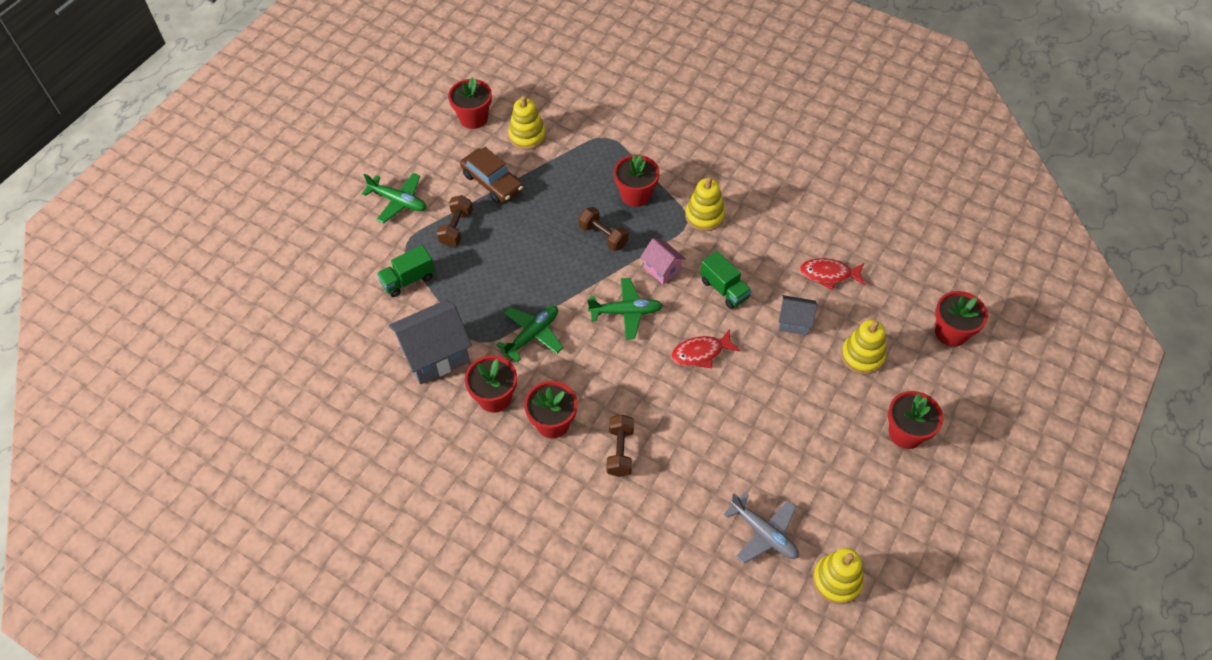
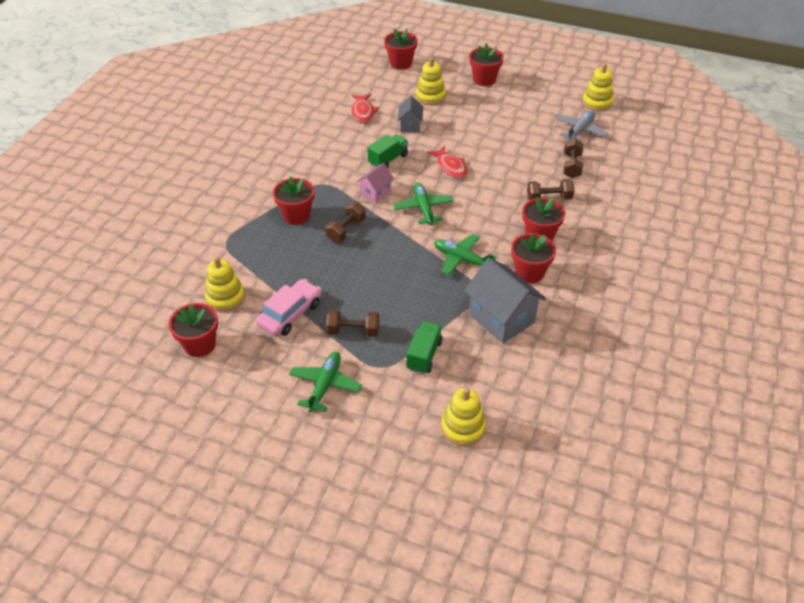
camera: 100 degrees left, 10 degrees down
(408, 280) = (424, 355): green truck -> green truck turned 120 degrees counterclockwise
(492, 182) = (290, 314): brown car -> pink car
(682, 498) = (571, 166): none -> brown dumbbell
(704, 216) = (315, 175): yellow stacking toy -> yellow stacking toy (463, 428)

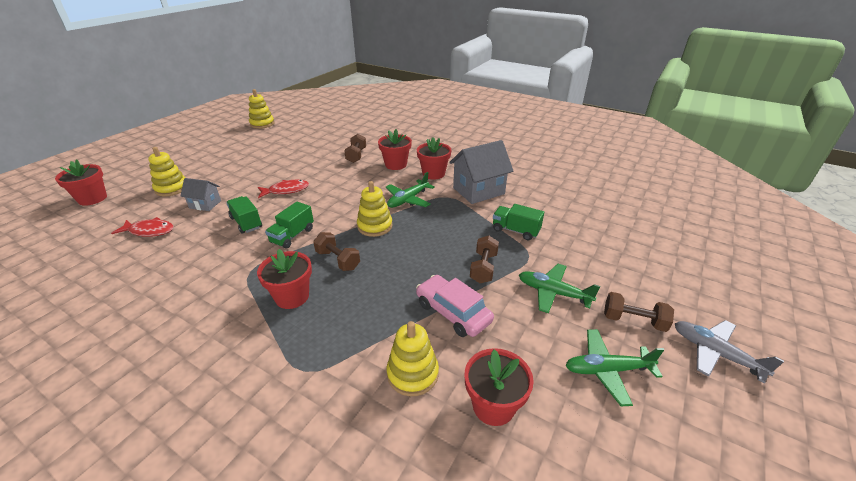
camera: 80 degrees left, 10 degrees down
(375, 193) = (292, 235): pink house -> green truck
(423, 208) = (333, 210): green plane -> green plane (607, 370)
(463, 428) = (589, 221): yellow stacking toy -> yellow stacking toy (375, 226)
(484, 80) = (179, 160): red flower pot -> none
(571, 166) = (326, 142): brown dumbbell -> brown dumbbell (633, 321)
(580, 131) = (289, 134): grey plane -> grey plane (715, 353)

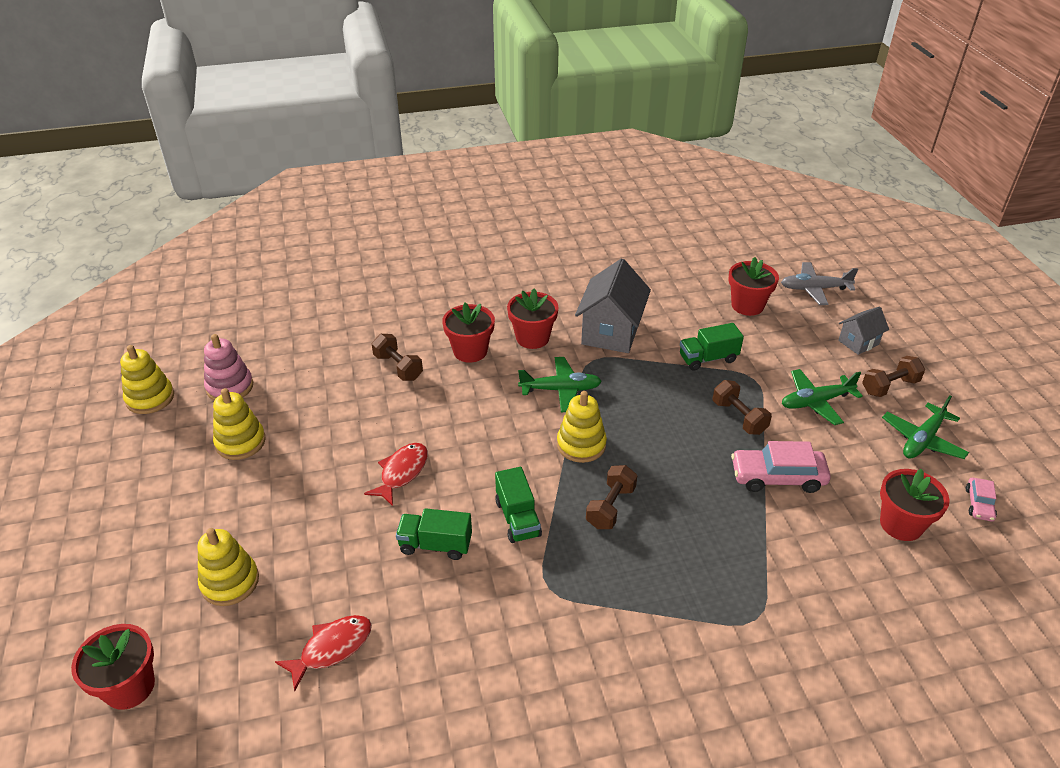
camera: 45 degrees left, 5 degrees up
(205, 204) = (332, 564): grey house -> grey house (858, 342)
(289, 132) = (230, 387): none -> pink stacking toy
(292, 296) = (635, 574): red flower pot -> red flower pot (747, 305)
(338, 260) = (610, 507): brown dumbbell -> brown dumbbell turned 60 degrees counterclockwise
(408, 200) = (561, 390): green plane -> green plane turned 90 degrees counterclockwise
(412, 374) = (826, 549): yellow stacking toy -> yellow stacking toy (240, 442)
(589, 450) = (979, 504): none -> pink car
(715, 353) = (956, 376): grey plane -> grey plane (814, 289)

